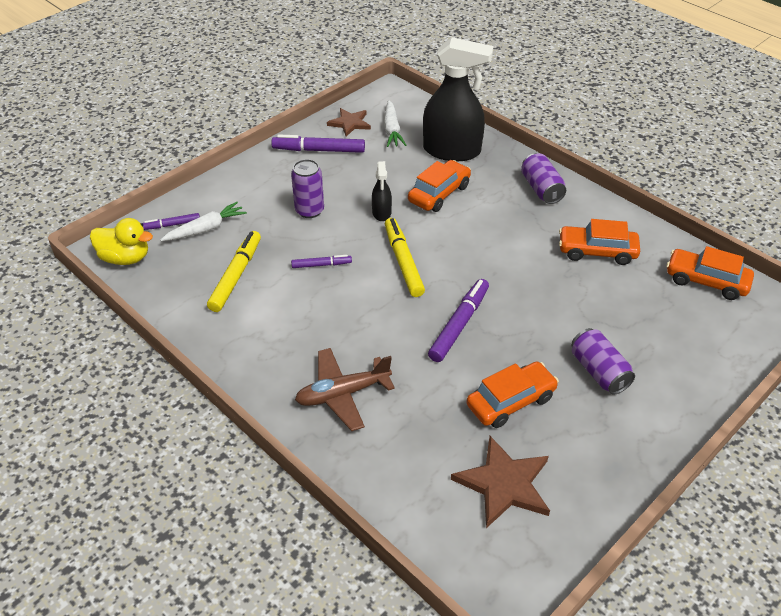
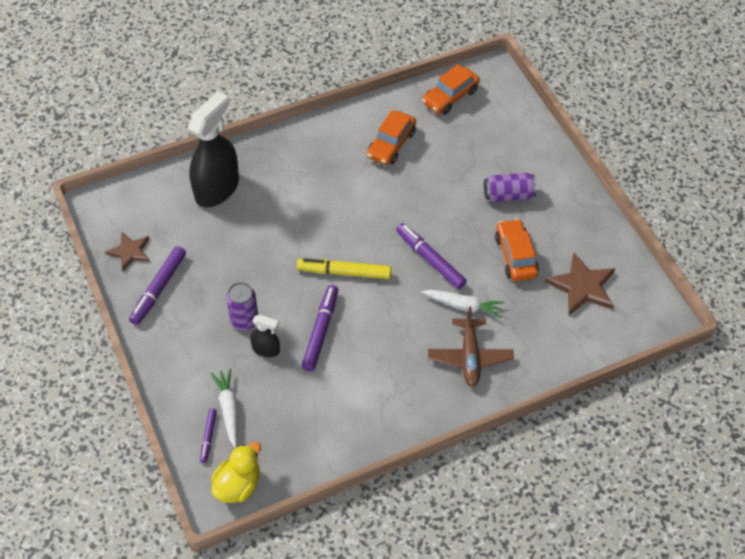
camera: 70 degrees left, 10 degrees up
(236, 276) = (305, 399): yellow marker -> none
(321, 265) = (321, 331): purple marker -> purple marker, size x1.78
(381, 213) = (275, 268): black spray bottle -> black spray bottle (266, 349)
(392, 130) = (160, 222): white carrot -> white carrot (463, 306)
(439, 193) = (271, 218): orange car -> none
(541, 189) = (301, 148): purple can -> none

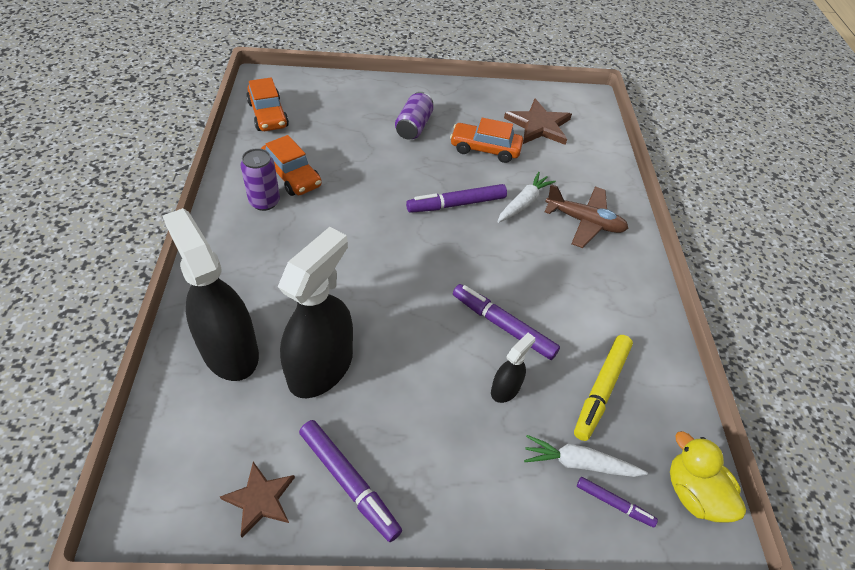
camera: 70 degrees left, 5 degrees down
(229, 240) = (321, 367): none -> black spray bottle
(244, 320) = (452, 396): purple can -> purple can (264, 202)
(344, 272) = (434, 275): yellow marker -> yellow marker (601, 390)

